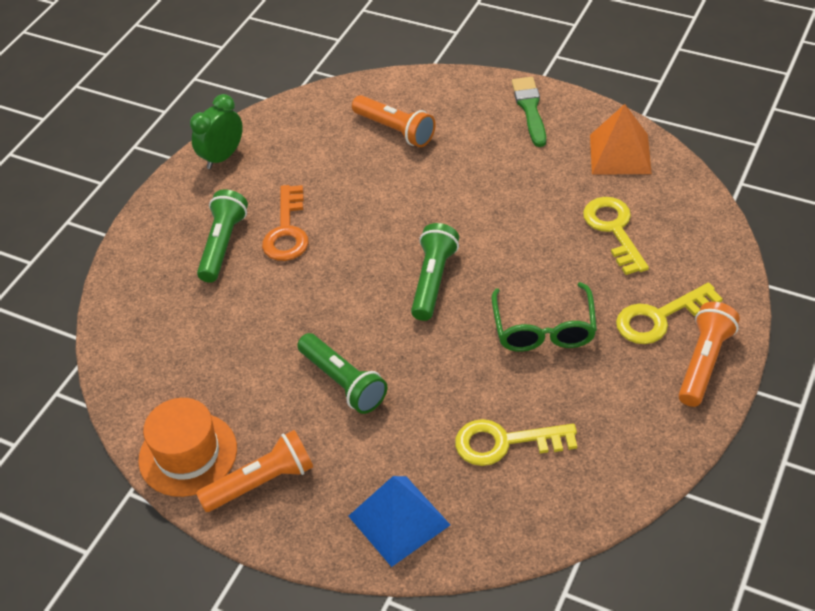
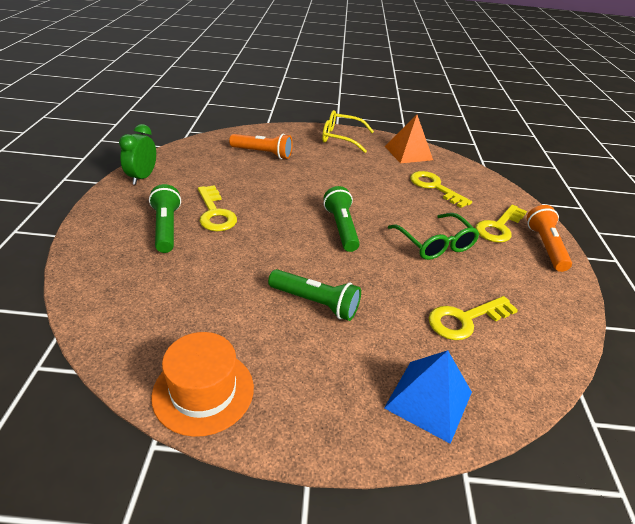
camera: 30 degrees left, 10 degrees down
(261, 482) = (288, 399): orange flashlight -> none
(287, 231) = (215, 213): orange key -> yellow key
(530, 109) = (341, 138): green brush -> yellow glasses

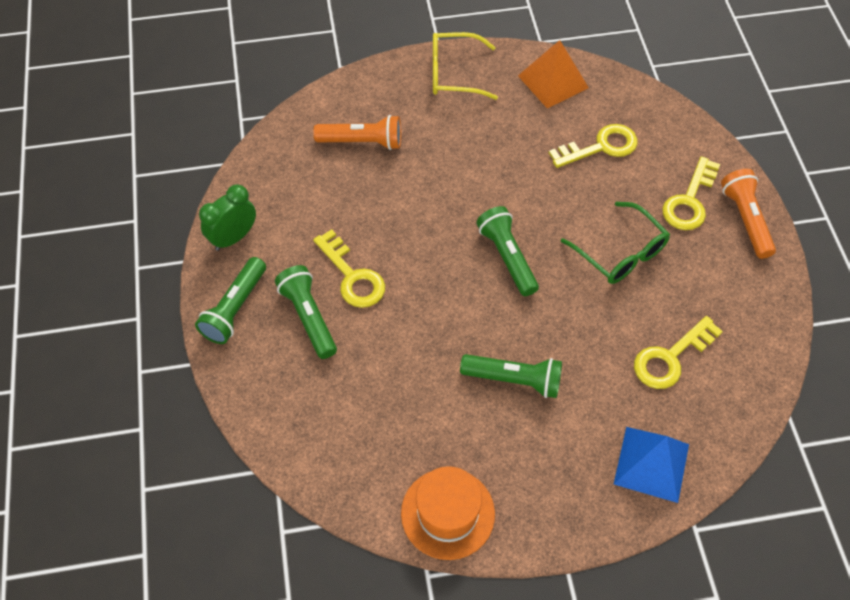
camera: 10 degrees left, 20 degrees up
(114, 211) = (235, 308): none -> green flashlight
(142, 177) = (233, 238): green clock -> green clock turned 45 degrees clockwise
(434, 187) = (601, 147): yellow key -> yellow key turned 120 degrees clockwise

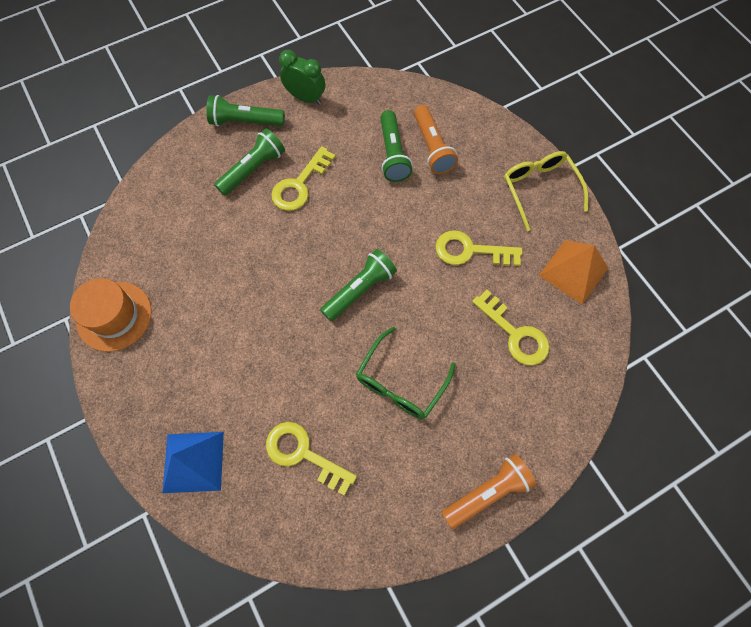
camera: 70 degrees right, 10 degrees up
(514, 380) = (242, 330): green flashlight -> green flashlight (393, 154)
(689, 201) = (486, 431): yellow key -> yellow key (470, 251)

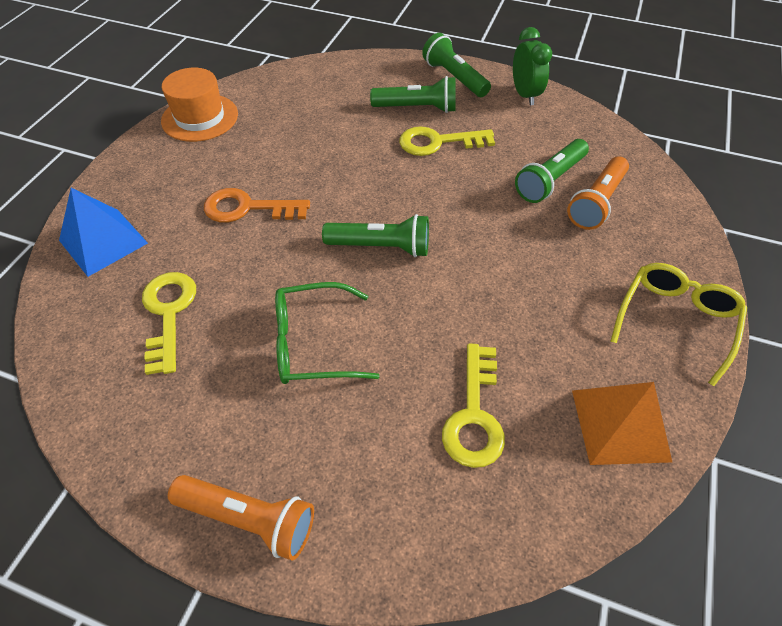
camera: 50 degrees right, 15 degrees down
(250, 346) = (247, 208): none -> orange key
(470, 251) = (524, 306): yellow key -> none

